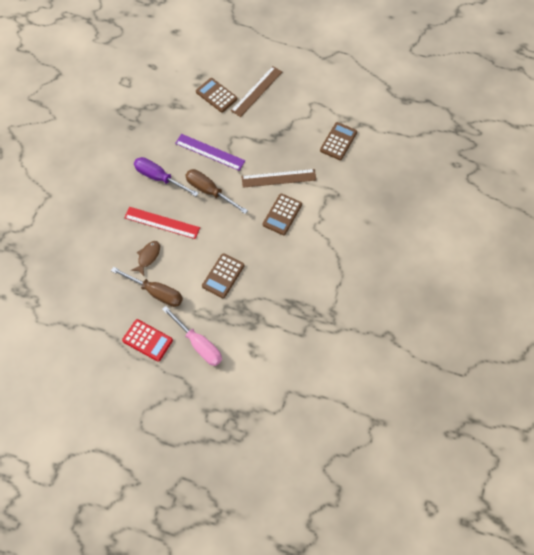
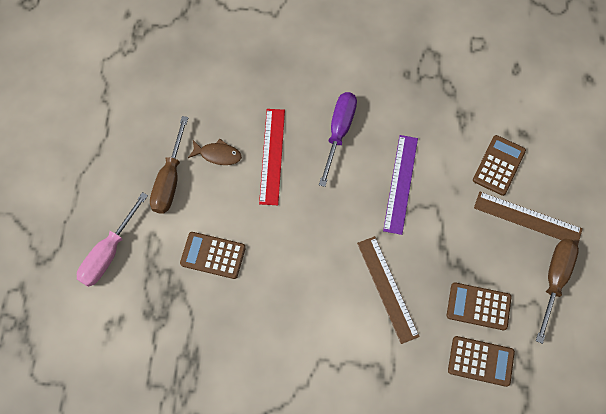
camera: 75 degrees right, 5 degrees up
(147, 340) = (102, 189): red calculator -> none
(209, 191) = (337, 201): brown screwdriver -> brown screwdriver (554, 280)
(282, 214) = (329, 309): brown calculator -> brown calculator (478, 306)

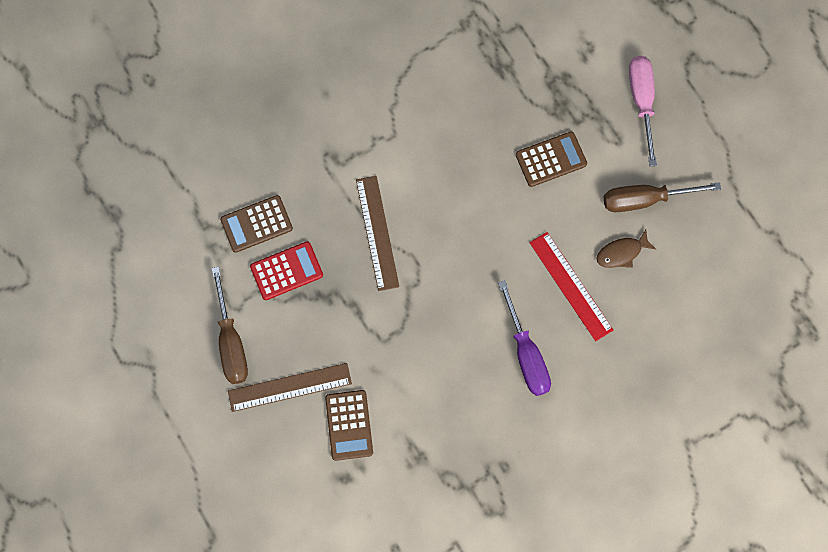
camera: 145 degrees right, 5 degrees up
(170, 179) = (645, 199): brown screwdriver -> brown screwdriver turned 75 degrees counterclockwise
(387, 289) = (377, 233): brown ruler -> brown ruler turned 45 degrees clockwise
(400, 184) = (431, 341): purple ruler -> none
(478, 306) = (286, 271): brown calculator -> red calculator

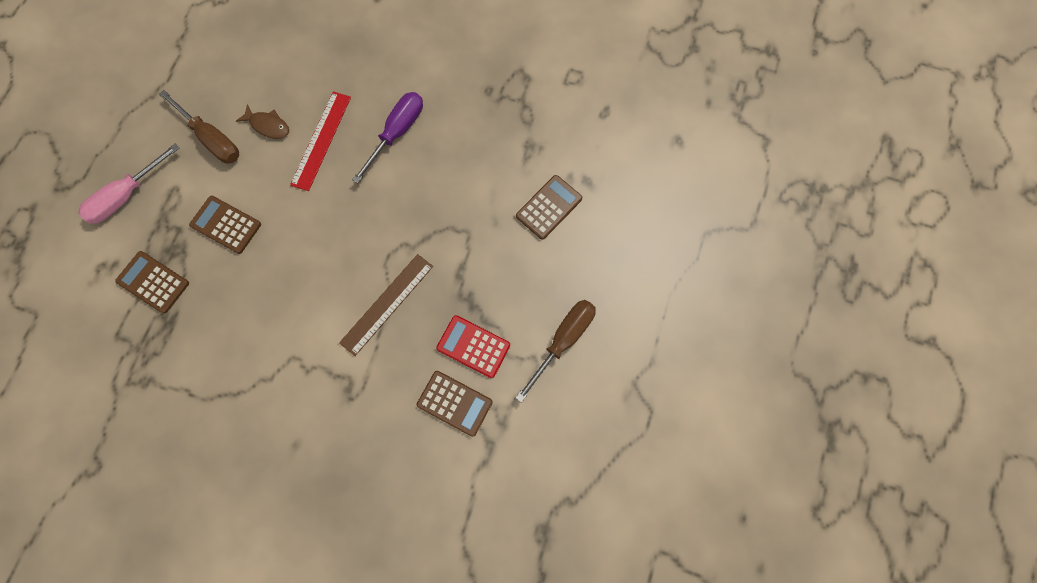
camera: 130 degrees left, 0 degrees up
(289, 387) = (558, 269): brown ruler -> none
(543, 76) = (153, 282): none -> brown calculator

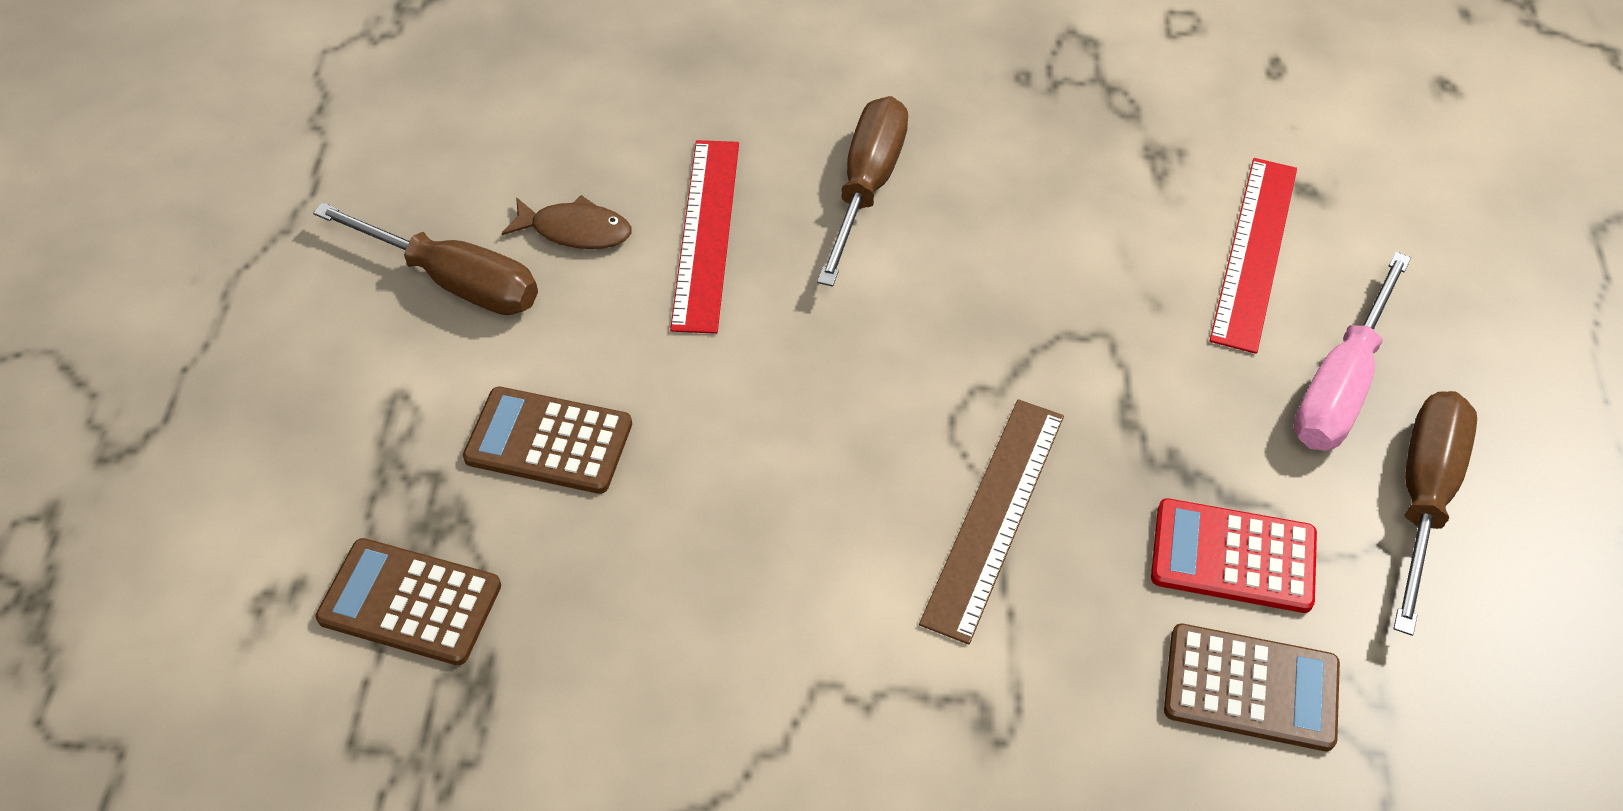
camera: 15 degrees left, 20 degrees down
(126, 196) = (285, 435): pink screwdriver -> pink screwdriver (1340, 385)
(397, 133) = (866, 186): purple screwdriver -> brown screwdriver
(549, 207) = (1254, 252): brown calculator -> red ruler

